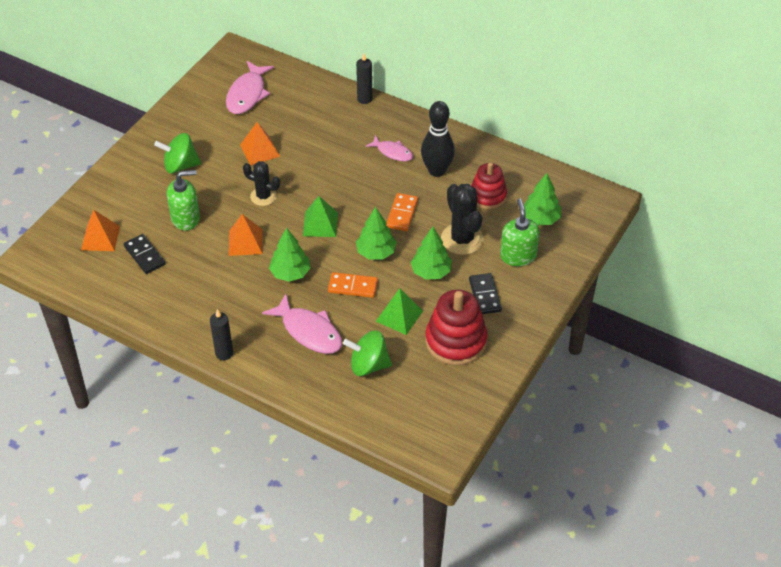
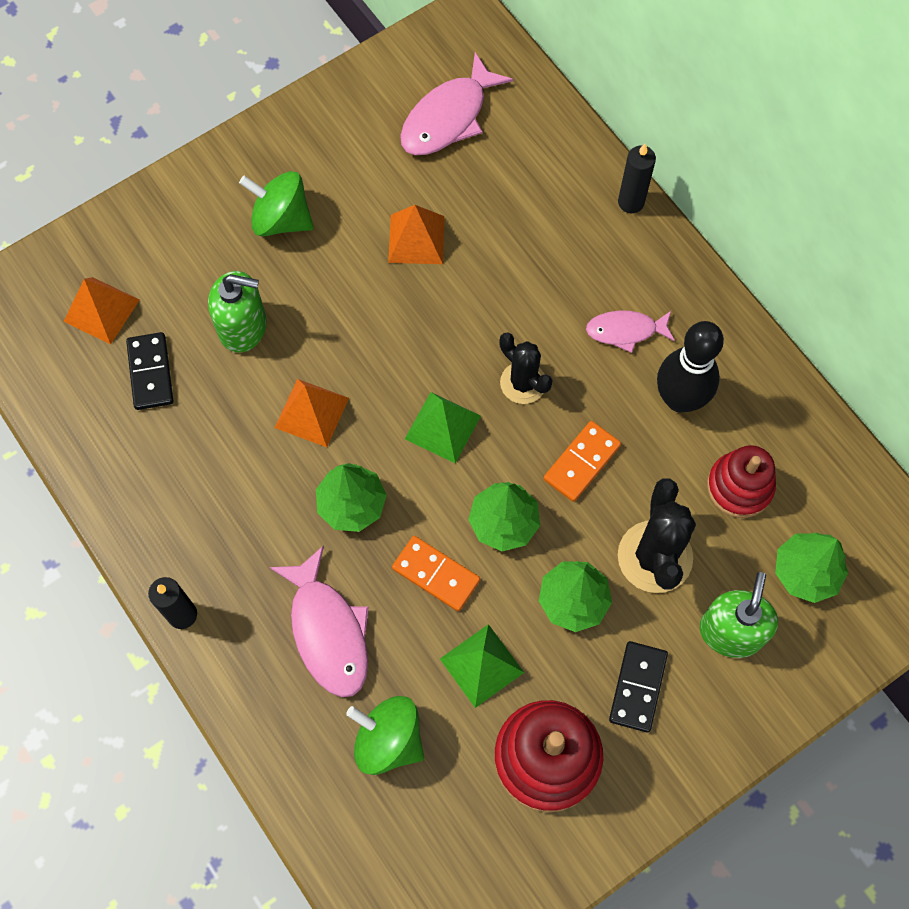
camera: 25 degrees right, 20 degrees up
(263, 196) = (380, 334): black cactus -> black cactus (523, 383)
(393, 152) = (625, 331): pink fish -> pink fish turned 120 degrees clockwise

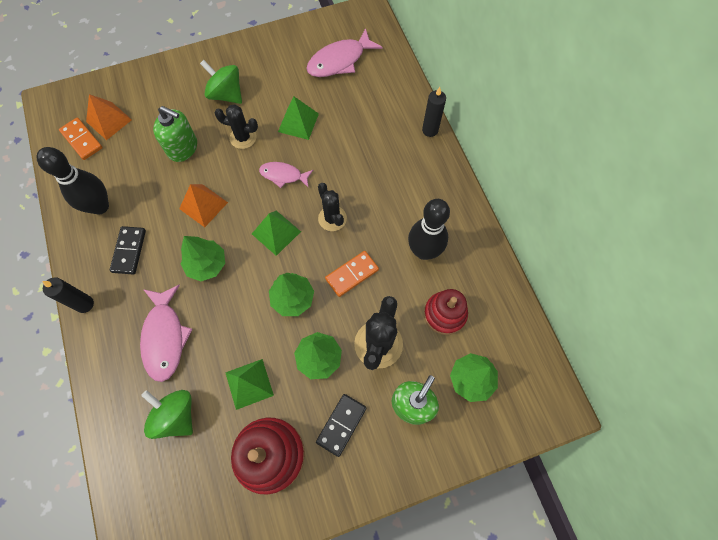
camera: 15 degrees right, 0 degrees up
(144, 456) = (100, 206): none -> black bowling pin
(150, 372) = (122, 161): black domino -> black domino (129, 251)
(335, 286) = (243, 137): none -> black cactus
(416, 239) = (298, 122): orange pyramid -> green pyramid
(436, 574) = (241, 319): orange domino -> orange domino (82, 140)
(625, 331) = (403, 203): pink fish -> pink fish (283, 175)

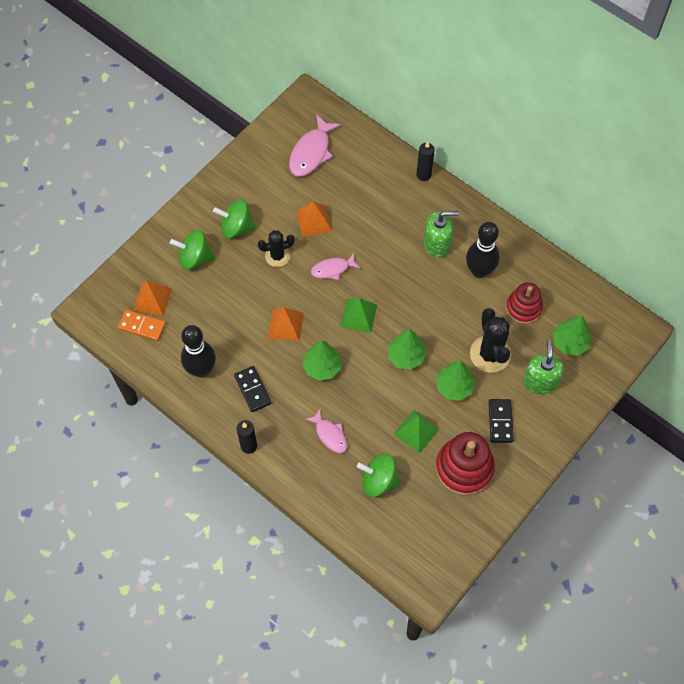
camera: 30 degrees left, 5 degrees down
(165, 337) = (330, 435): pink fish -> pink fish, size x0.62
(171, 103) = (194, 258): none -> green spinning top
(183, 148) = (234, 289): green soap dispenser -> green soap dispenser (437, 244)
(298, 122) = (314, 221): green pyramid -> orange pyramid
(332, 218) = (394, 282): black cactus -> none
(352, 274) = (437, 316): orange domino -> none

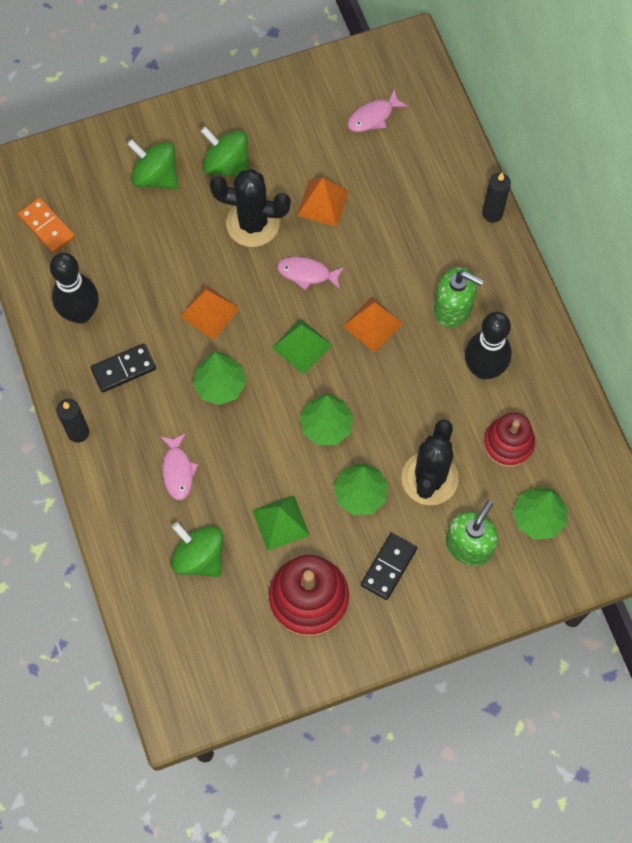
camera: 30 degrees right, 5 degrees up
(152, 299) = (78, 200): orange pyramid -> orange pyramid (372, 324)
(252, 390) = (123, 369): black domino -> black domino turned 60 degrees clockwise
(277, 256) = (252, 223): black cactus -> black cactus, size x1.55
(311, 152) = (373, 117): pink fish -> pink fish, size x0.62

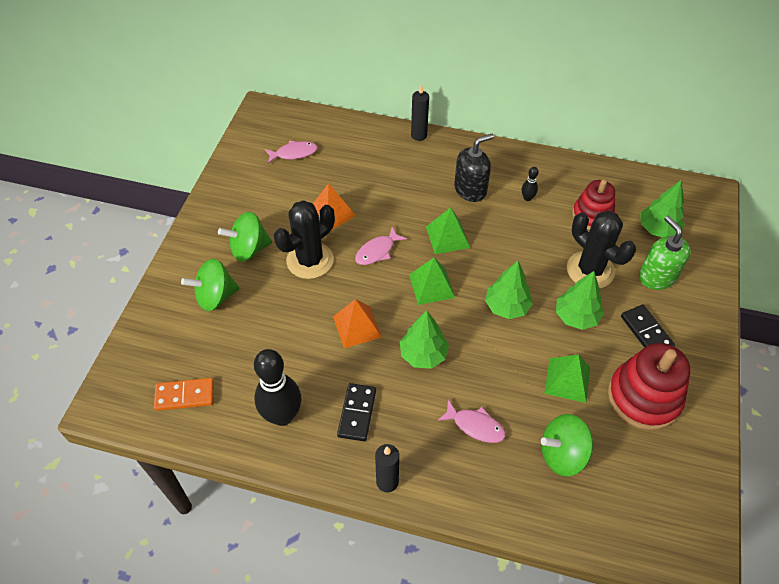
camera: 55 degrees left, 15 degrees down
(372, 324) = (447, 237): orange pyramid -> green pyramid
(373, 117) = (294, 153): pink fish -> pink fish turned 105 degrees counterclockwise
(453, 308) = (470, 189): green soap dispenser -> black soap dispenser
(483, 369) = (527, 198): black bowling pin -> black bowling pin, size x0.44

